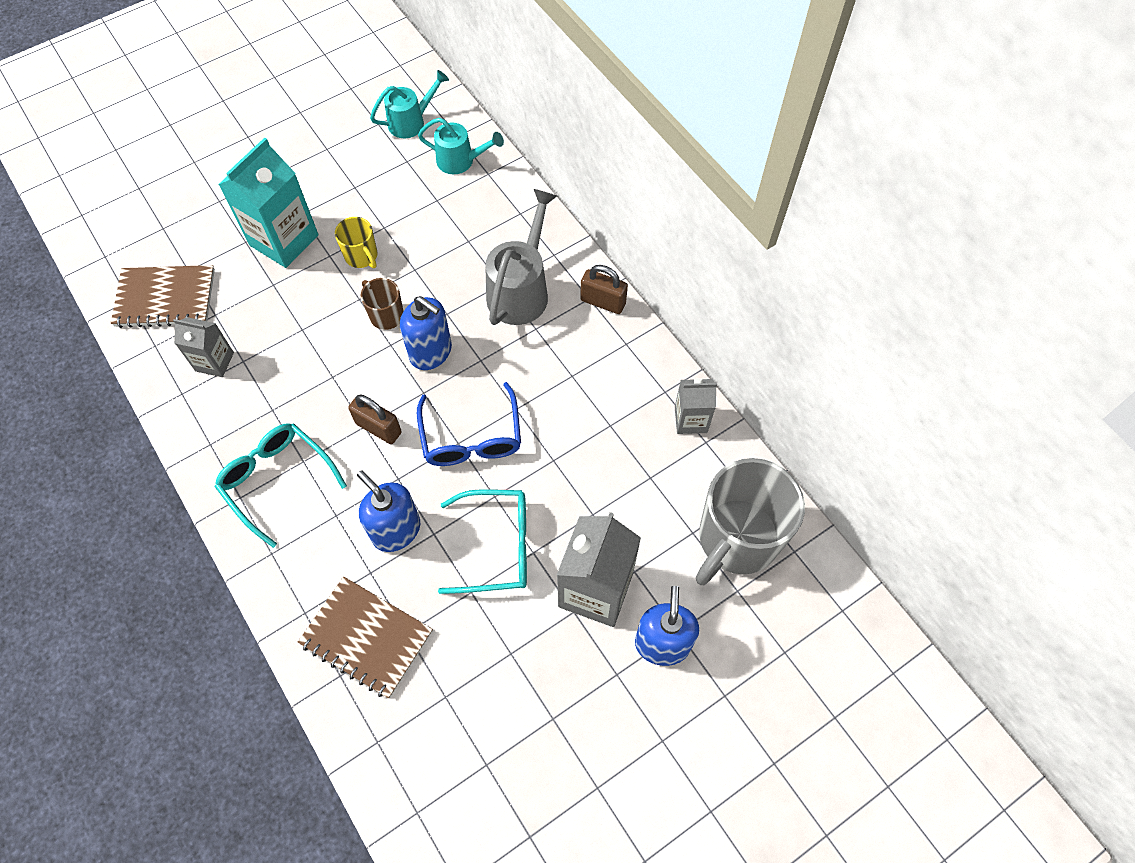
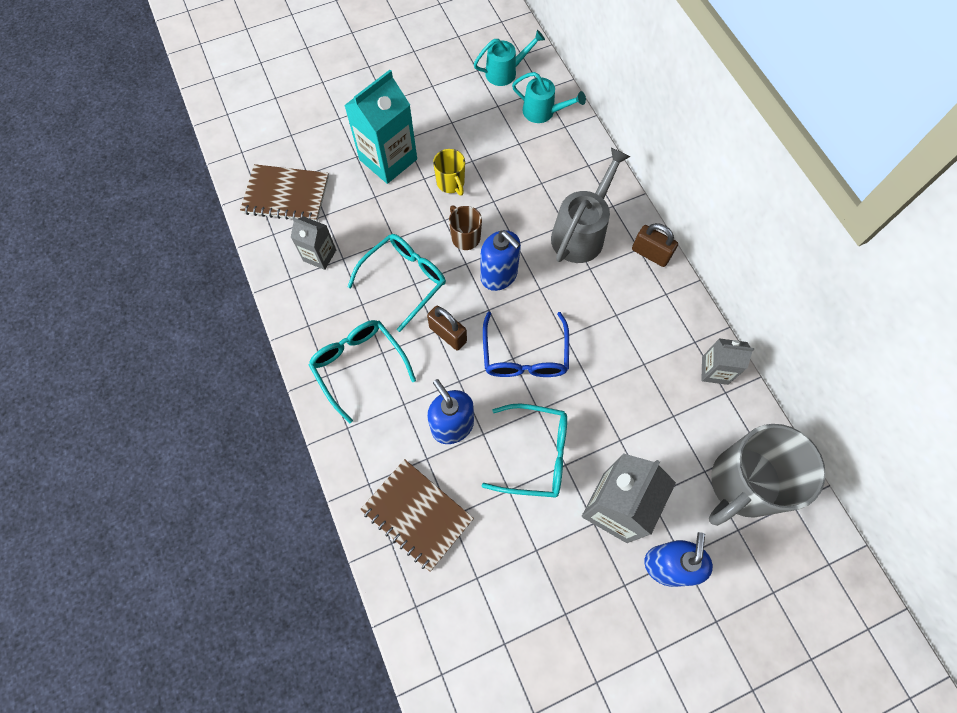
camera: 10 degrees right, 5 degrees up
(319, 375) = (404, 280): none -> turquoise glasses

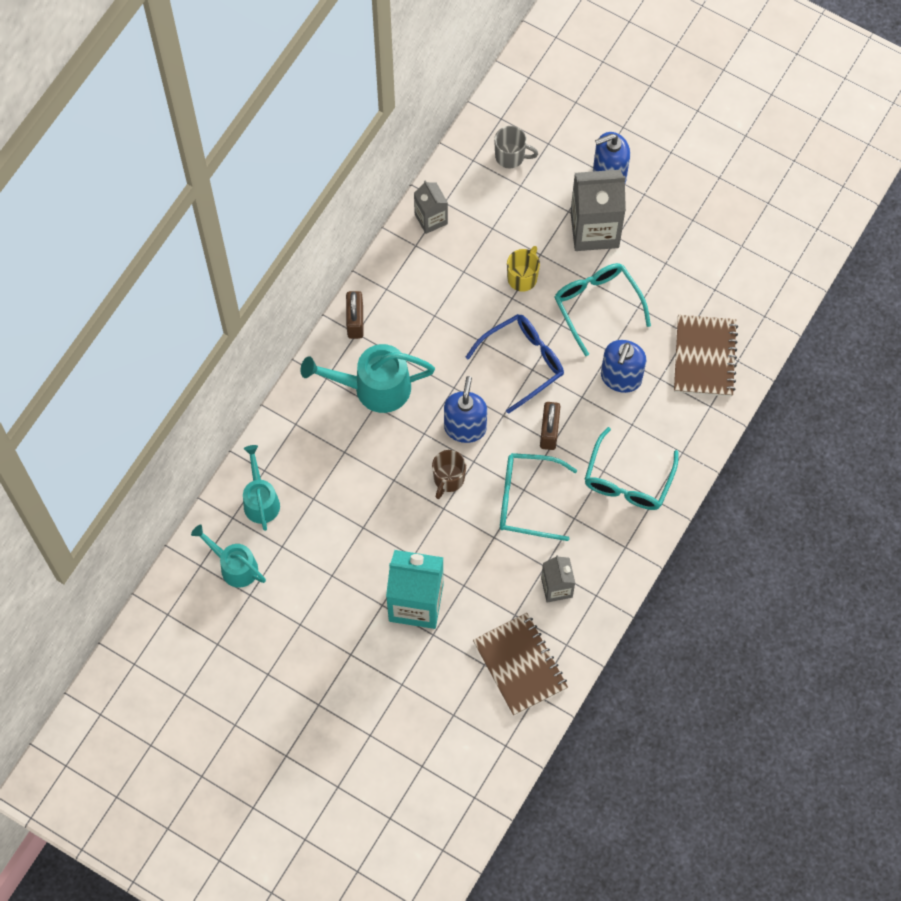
camera: 125 degrees left, 0 degrees up
(451, 183) = (401, 529): yellow mug -> yellow mug (522, 277)
(581, 232) = (373, 388): grey watering can -> turquoise watering can
(743, 483) = (510, 156): grey mug -> grey mug, size x0.47

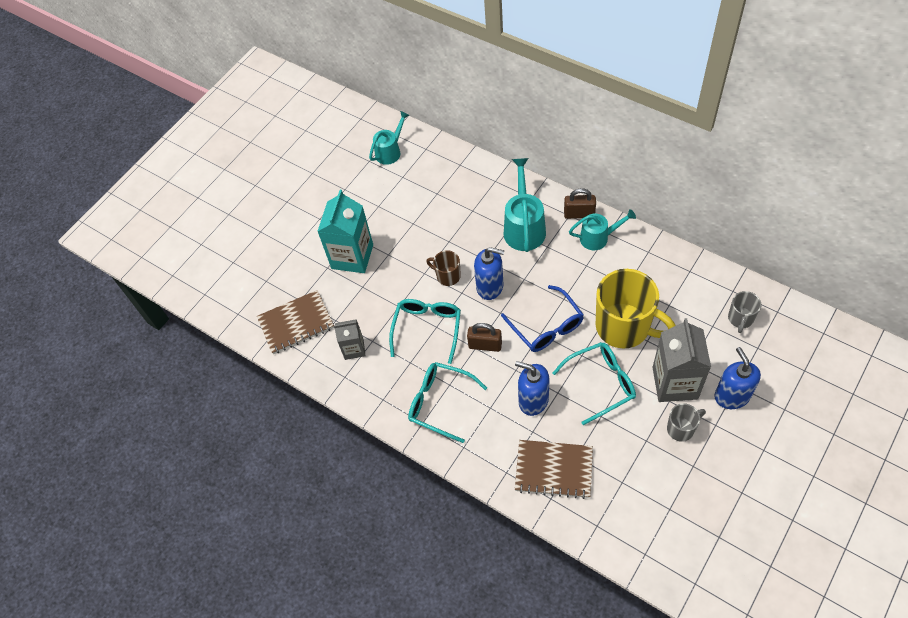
camera: 100 degrees right, 10 degrees down
(260, 500) = (438, 163): turquoise watering can -> turquoise watering can (598, 237)
(431, 219) = (673, 262): grey carton -> none
(522, 277) = (624, 327): yellow mug -> yellow mug, size x2.12
(650, 228) = (681, 429): none -> grey mug

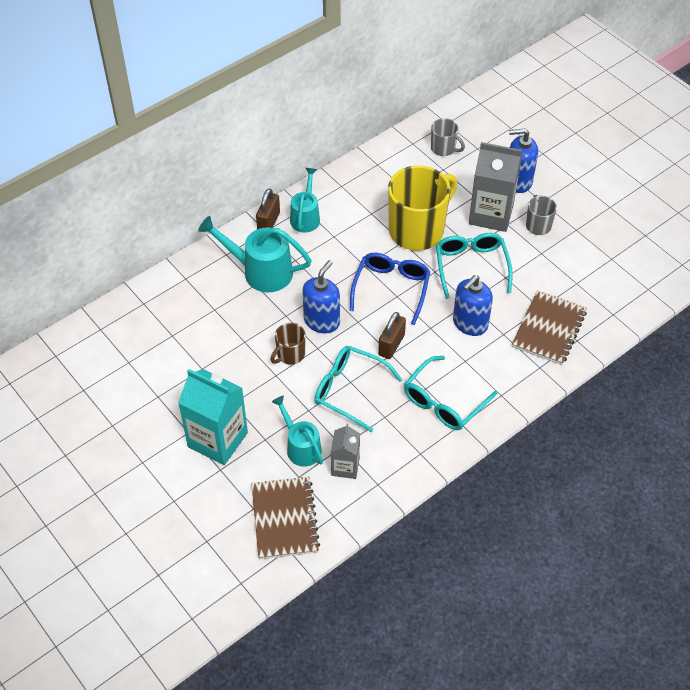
camera: 80 degrees left, 5 degrees down
(390, 151) = (82, 364): turquoise watering can -> turquoise watering can (300, 446)
(546, 327) = (391, 289): blue glasses -> blue glasses turned 60 degrees counterclockwise

